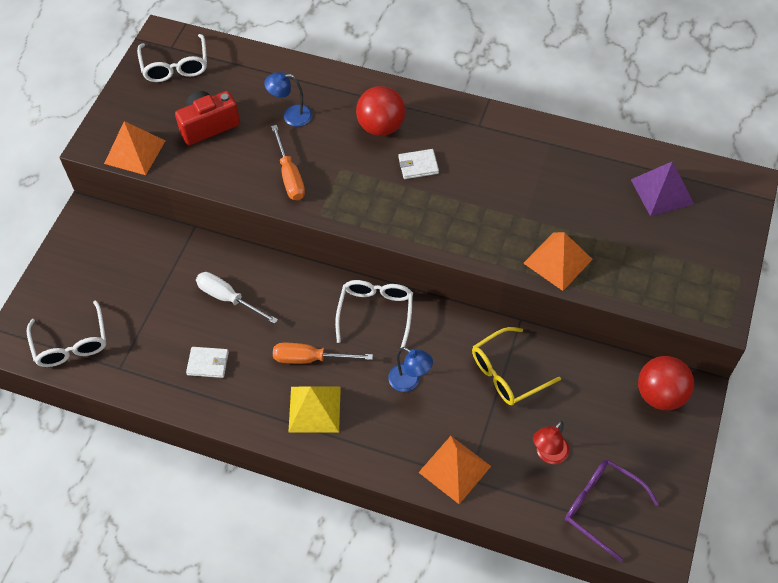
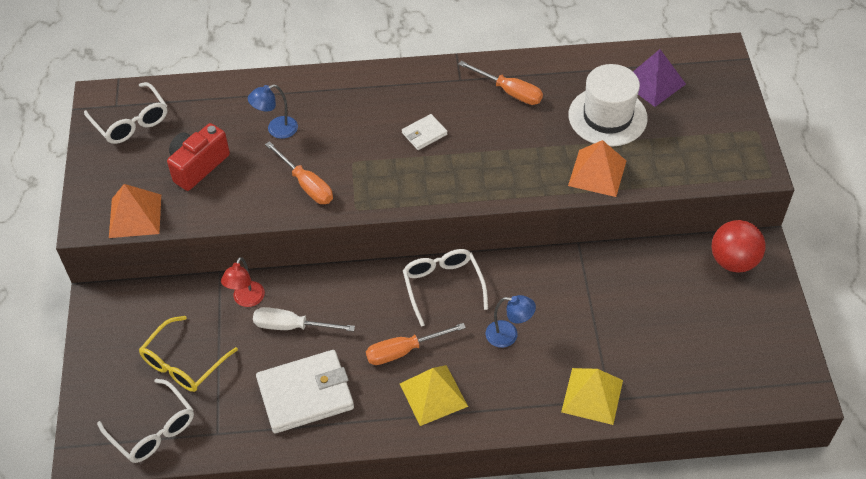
camera: 25 degrees left, 5 degrees down
(208, 363) = (305, 394): white wallet -> white wallet, size x2.08
(381, 127) = (369, 111): red ball -> none
(454, 469) = (592, 396): orange pyramid -> yellow pyramid
(507, 373) = (592, 294): yellow glasses -> yellow glasses (183, 363)
(518, 153) = (509, 92): none -> orange screwdriver
(548, 454) = (667, 350): red lamp -> red lamp (246, 300)
(598, 209) = (607, 116): none -> white hat
(601, 507) = (736, 376): purple glasses -> none

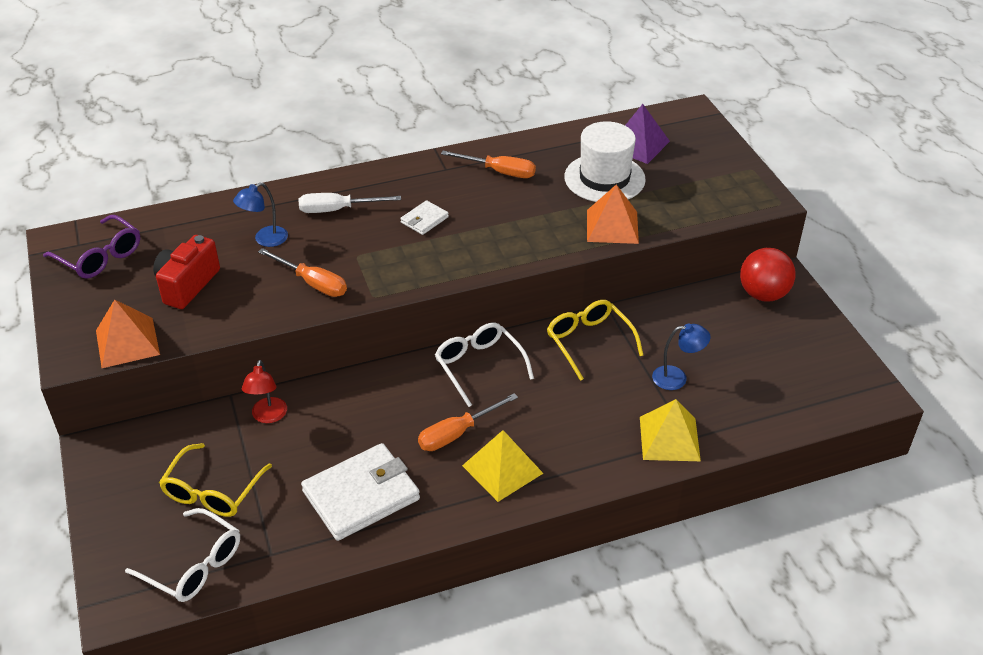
camera: 15 degrees left, 10 degrees down
(131, 122) = (100, 257): white glasses -> purple glasses
(292, 326) = (326, 432): white screwdriver -> white screwdriver (337, 210)
(508, 335) = (563, 399): blue lamp -> blue lamp (677, 378)
(550, 280) = (589, 342): none -> yellow glasses

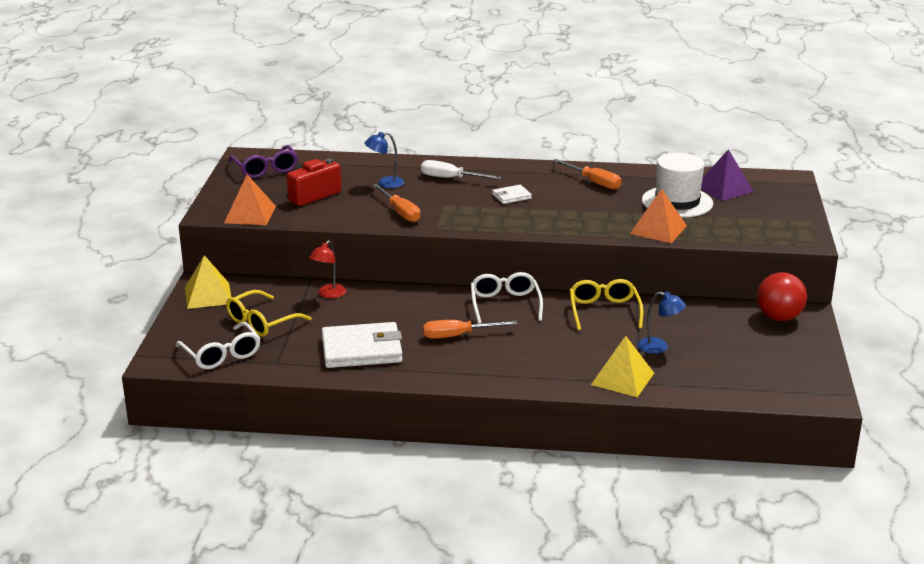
camera: 25 degrees right, 15 degrees down
(502, 469) = (476, 362): yellow pyramid -> yellow pyramid (208, 295)

